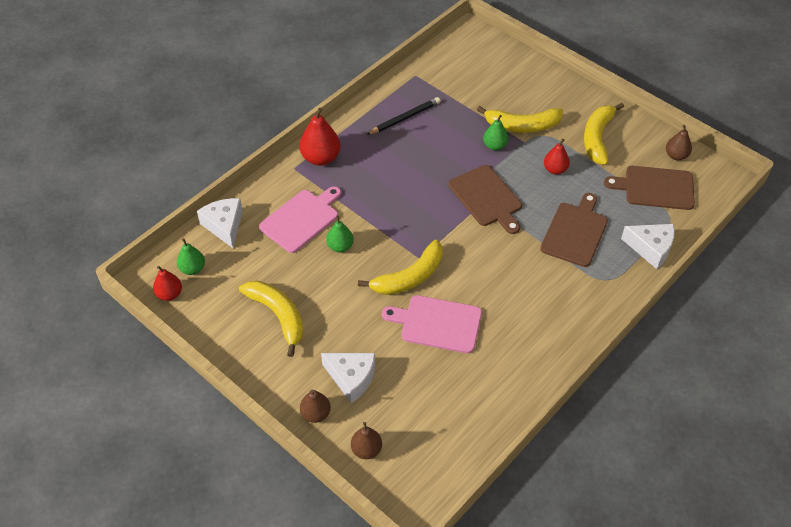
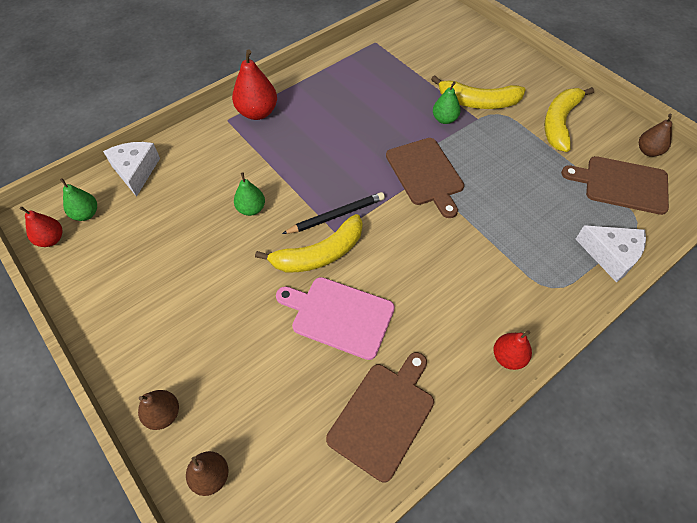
camera: 10 degrees right, 5 degrees up
(278, 316) = (159, 280): yellow banana -> none
(301, 219) = (218, 174): pink cutting board -> none
(351, 378) = (220, 372): white cheese -> none
(405, 118) = (355, 82): black pencil -> black pencil (336, 215)
(555, 169) = (507, 151): red pear -> red pear (508, 357)
(575, 232) = (521, 224): brown cutting board -> brown cutting board (383, 416)

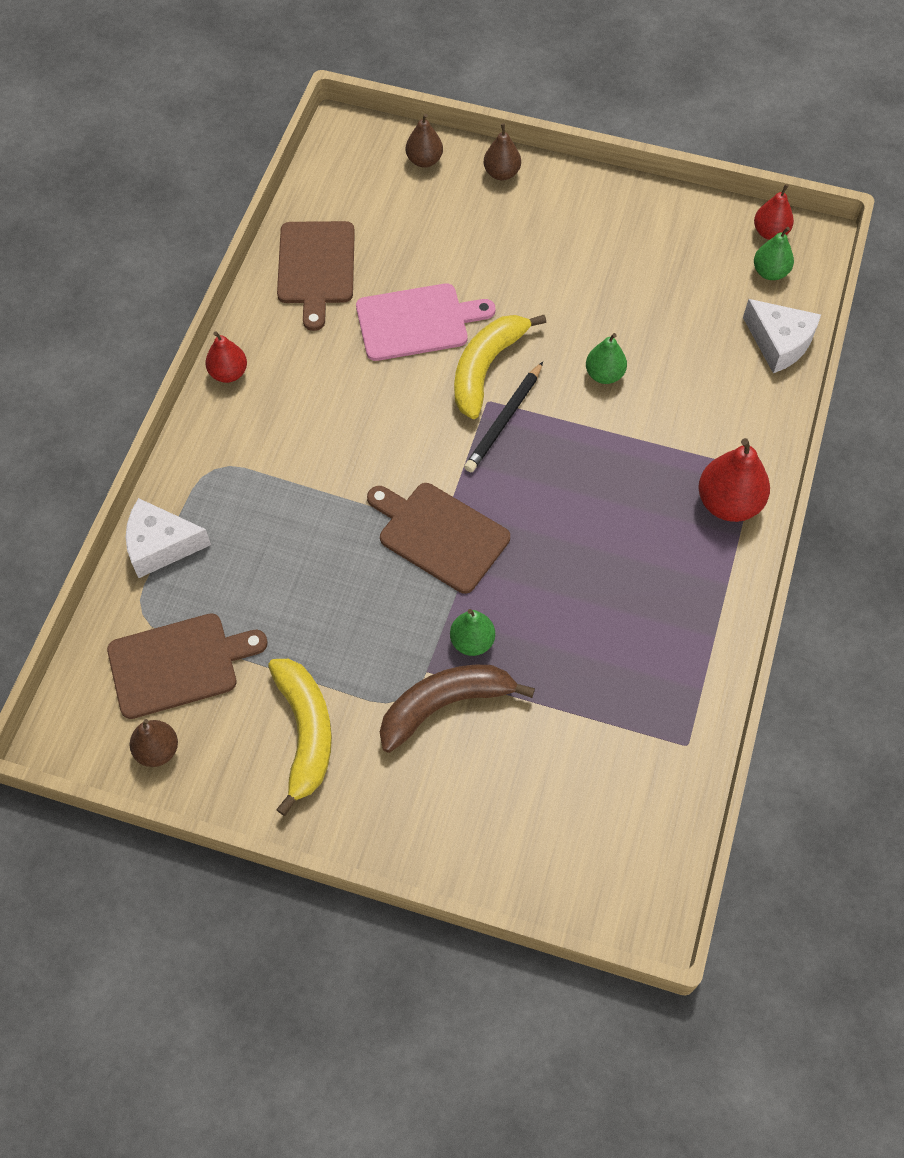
camera: 145 degrees right, 5 degrees up
(478, 102) = (444, 705): yellow banana -> brown banana

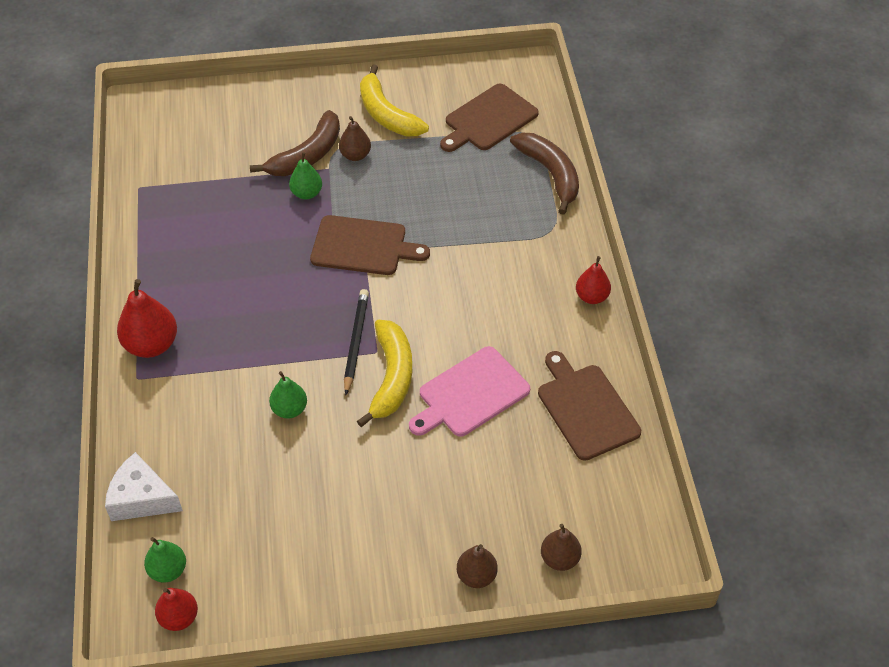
camera: 155 degrees right, 10 degrees down
(157, 750) = (469, 79): brown pear -> brown pear (355, 155)
(161, 545) = (550, 174): white cheese -> brown banana

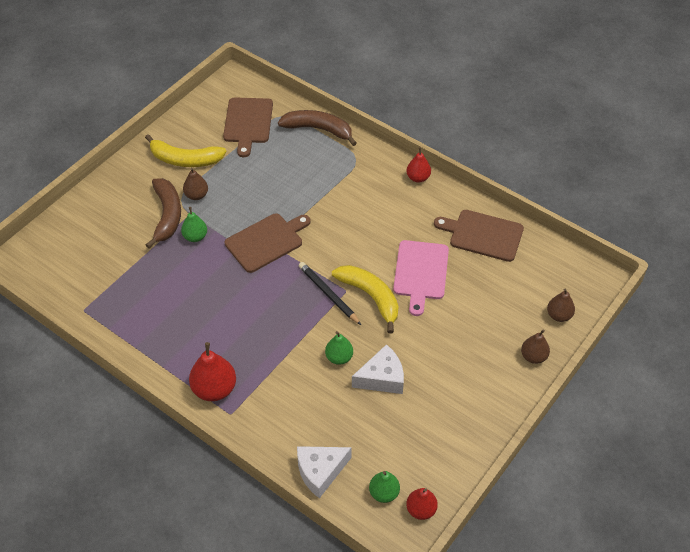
camera: 45 degrees left, 0 degrees up
(303, 463) = (382, 378): none -> white cheese

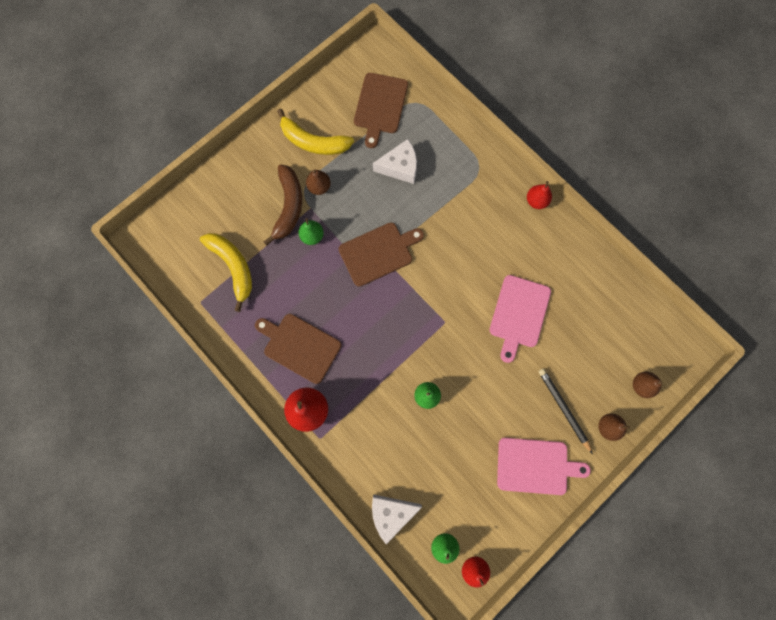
camera: 10 degrees right, 25 degrees up
(318, 129) = (448, 125): brown banana -> none
(328, 294) = (427, 323): black pencil -> black pencil (563, 409)
(370, 297) = (467, 333): yellow banana -> yellow banana (233, 267)
(382, 378) = (462, 425): white cheese -> white cheese (400, 167)
(467, 403) = (535, 466): none -> pink cutting board
(483, 235) = (587, 280): brown cutting board -> brown cutting board (299, 346)

